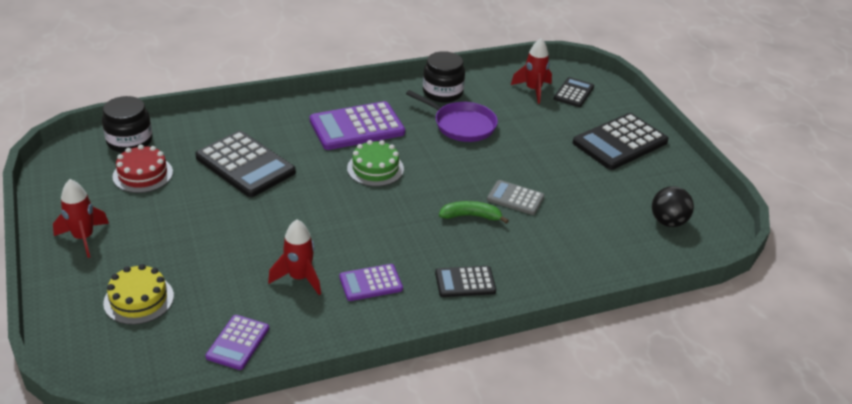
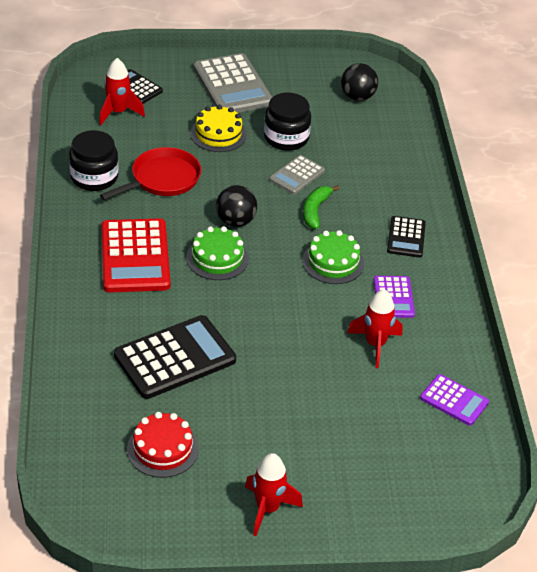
camera: 75 degrees left, 5 degrees up
(130, 141) = (87, 456): black jar -> black jar (286, 138)
(138, 299) = (379, 468): yellow cake -> yellow cake (218, 134)
(357, 127) = (135, 256): purple calculator -> red calculator
(403, 237) = (333, 262): none -> green cake
(429, 171) = (235, 221): none -> black ball
(461, 125) = (162, 179): purple pan -> red pan
(620, 142) = (232, 85): black calculator -> grey calculator

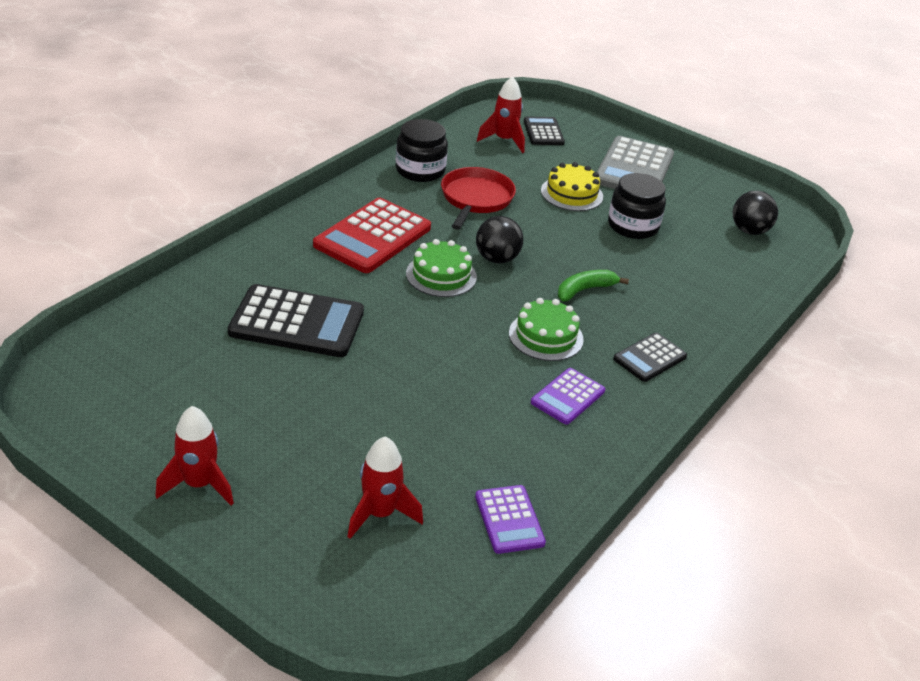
camera: 40 degrees right, 5 degrees down
(162, 179) = (475, 199): red pan -> red pan turned 75 degrees counterclockwise
(162, 449) = (185, 379): red cake -> none
(297, 175) = (604, 256): grey calculator -> none
(375, 344) = (494, 422): red rocket -> red rocket (380, 514)

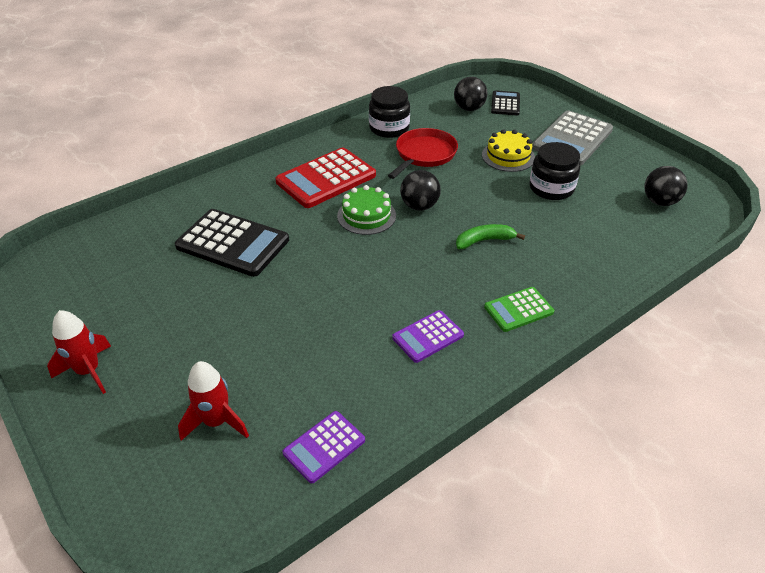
camera: 20 degrees right, 5 degrees up
(504, 140) = (469, 109): red rocket -> black ball
(509, 520) = (324, 447): purple calculator -> purple calculator turned 45 degrees clockwise
(546, 336) = (432, 278): green cake -> none
(650, 358) = (518, 310): black calculator -> green calculator

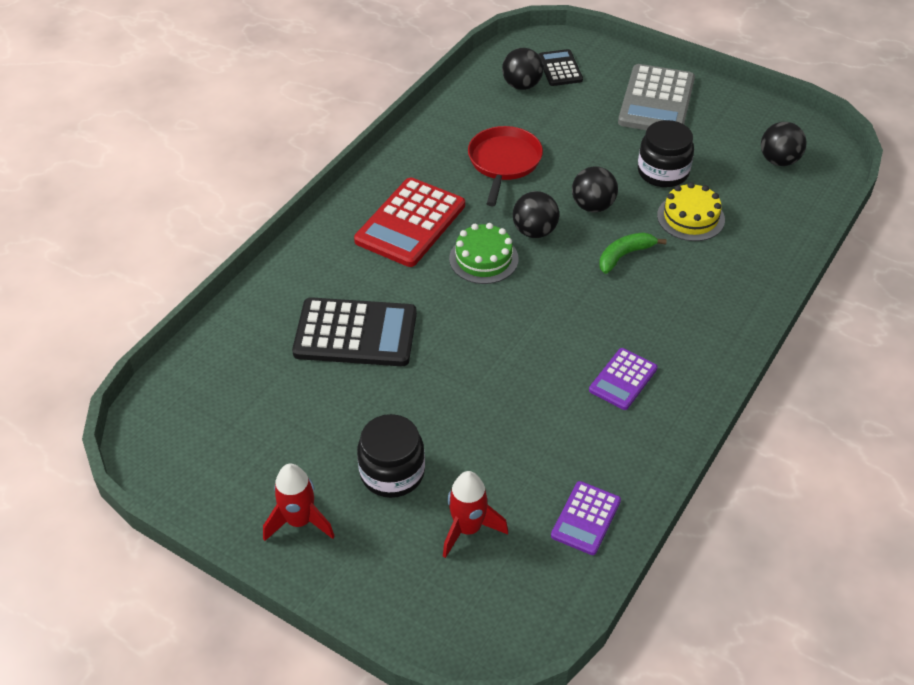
camera: 20 degrees left, 5 degrees up
(389, 128) = (444, 135): black jar -> black jar (392, 472)
(478, 199) = (592, 206): none -> black ball
(508, 156) = (598, 141): yellow cake -> yellow cake (690, 217)
(518, 310) = (695, 325): green calculator -> none

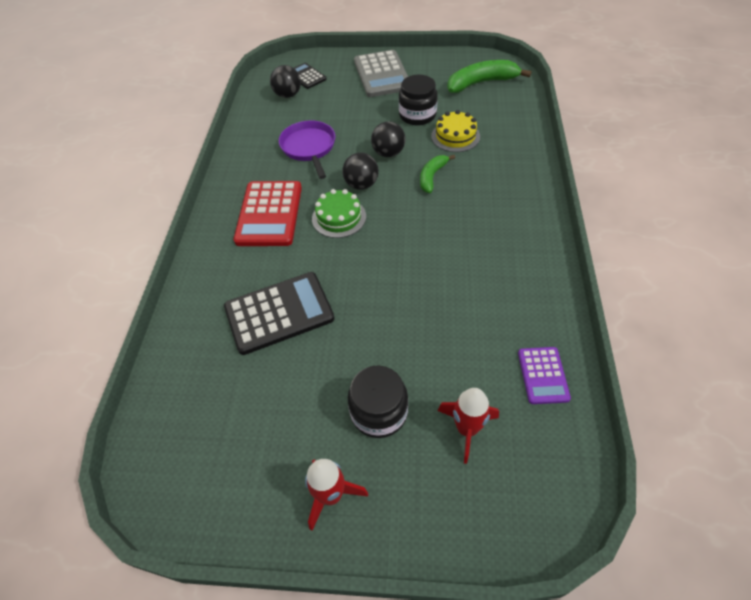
camera: 25 degrees left, 5 degrees up
(504, 162) = (309, 147): red pan -> purple pan
(623, 379) = (492, 260): purple calculator -> none
(779, 161) = (481, 83): black ball -> green banana

